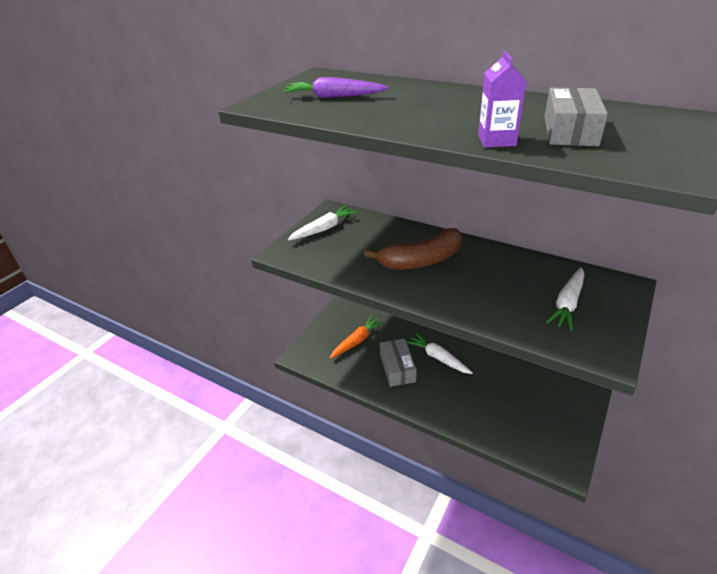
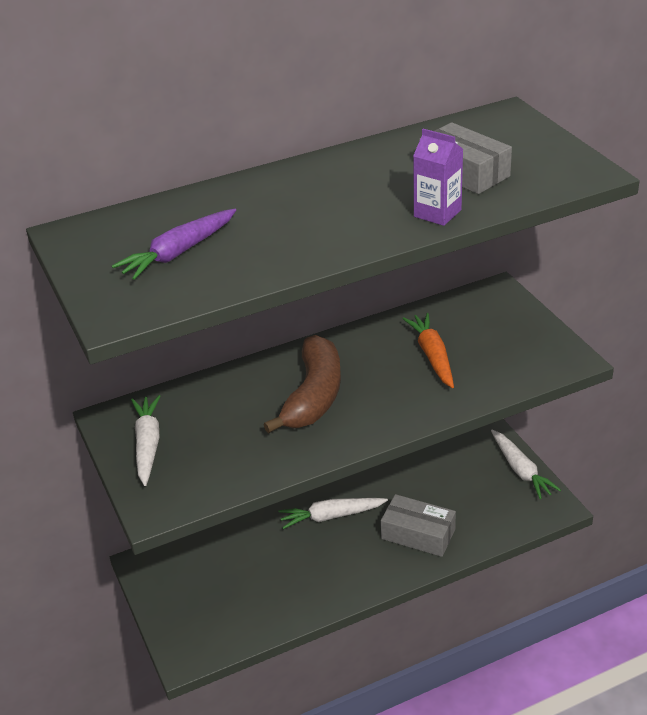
camera: 55 degrees left, 0 degrees up
(357, 341) = (224, 578): orange carrot -> orange carrot (432, 356)
(397, 368) = (310, 563): grey box -> grey box (418, 534)
(567, 303) = (485, 340): white carrot -> white carrot (521, 470)

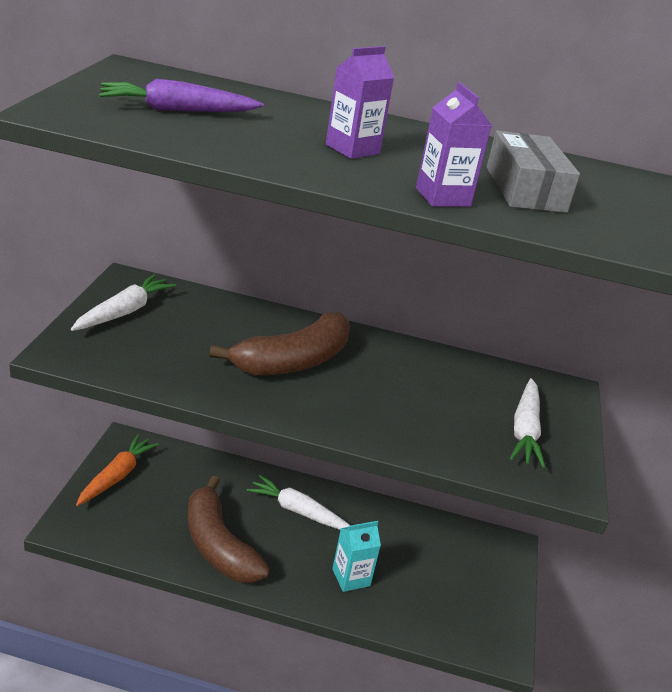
camera: 30 degrees right, 5 degrees down
(307, 583) = (218, 545): none -> brown banana
(330, 208) = (352, 149): none -> purple carton
(418, 534) = (351, 577): grey box -> turquoise carton
(432, 356) = (436, 398): orange carrot -> orange carrot (117, 476)
(521, 470) = (505, 595): white carrot -> white carrot (525, 430)

